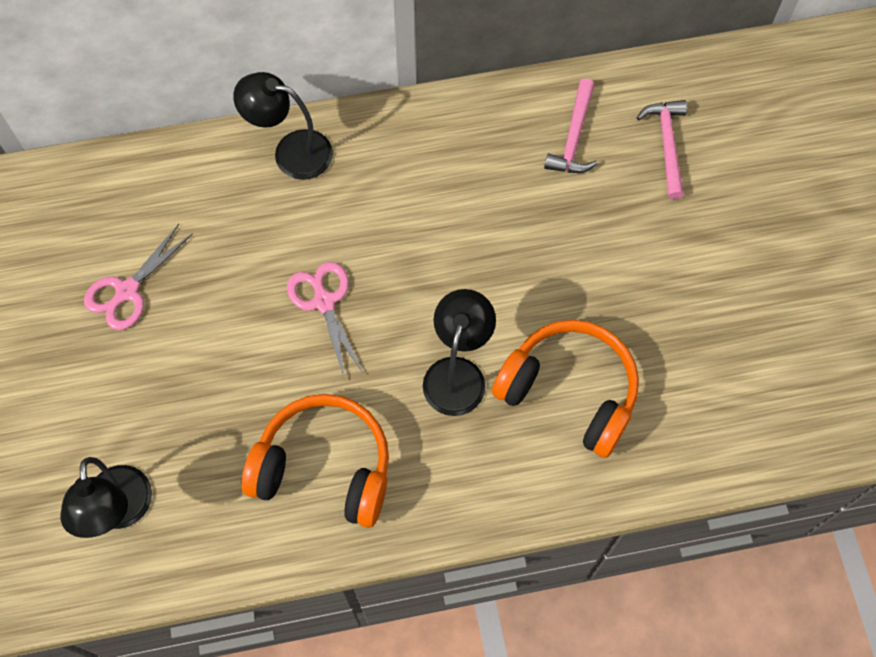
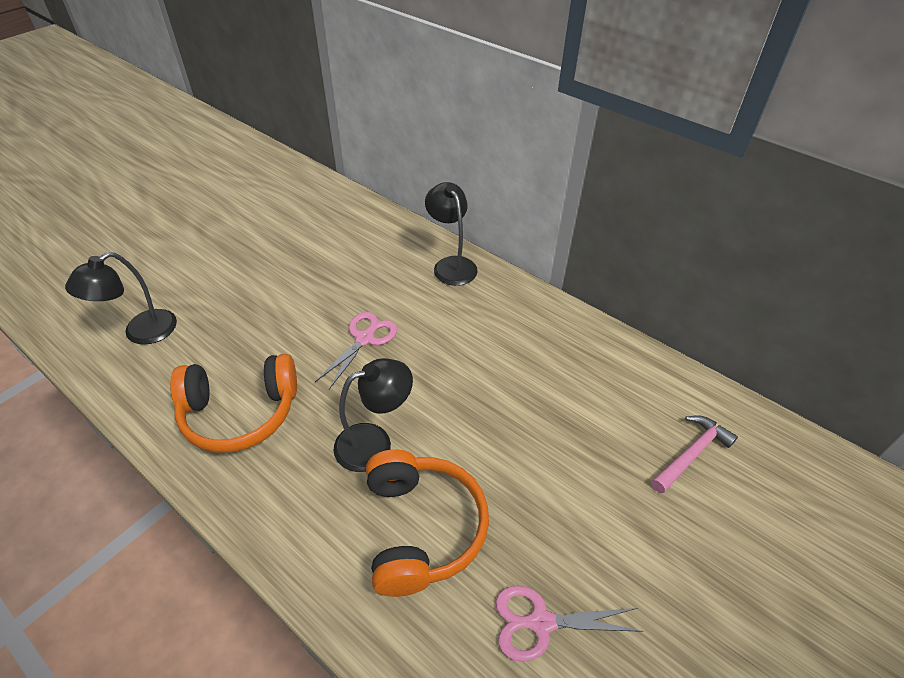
camera: 50 degrees right, 20 degrees down
(127, 291) = (294, 254): pink scissors -> pink scissors (541, 622)
(324, 468) = (240, 413): orange headphones -> orange headphones turned 105 degrees clockwise
(573, 137) = (625, 392): pink hammer -> none

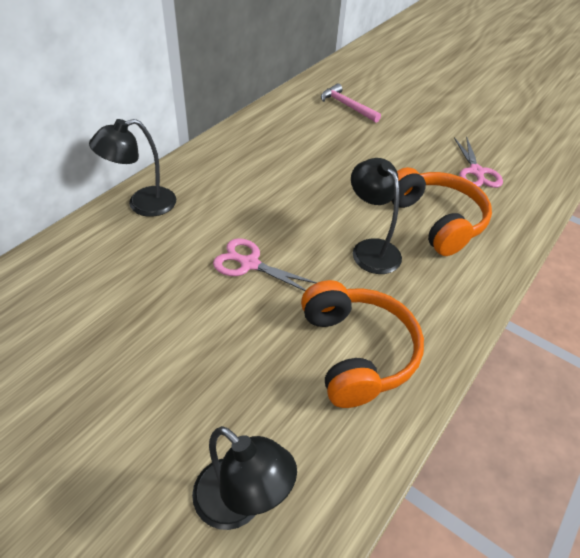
camera: 95 degrees left, 0 degrees up
(421, 528) = (436, 220): orange headphones -> orange headphones turned 75 degrees clockwise

